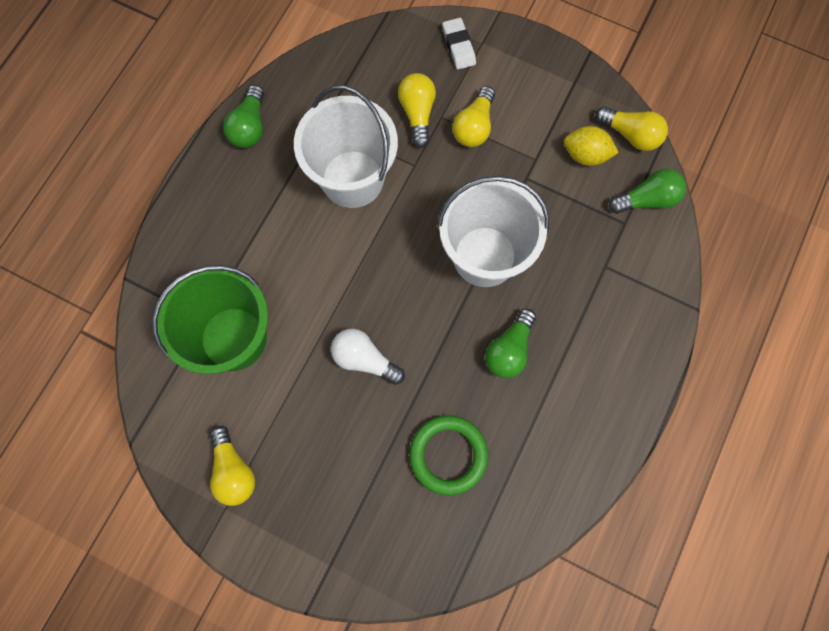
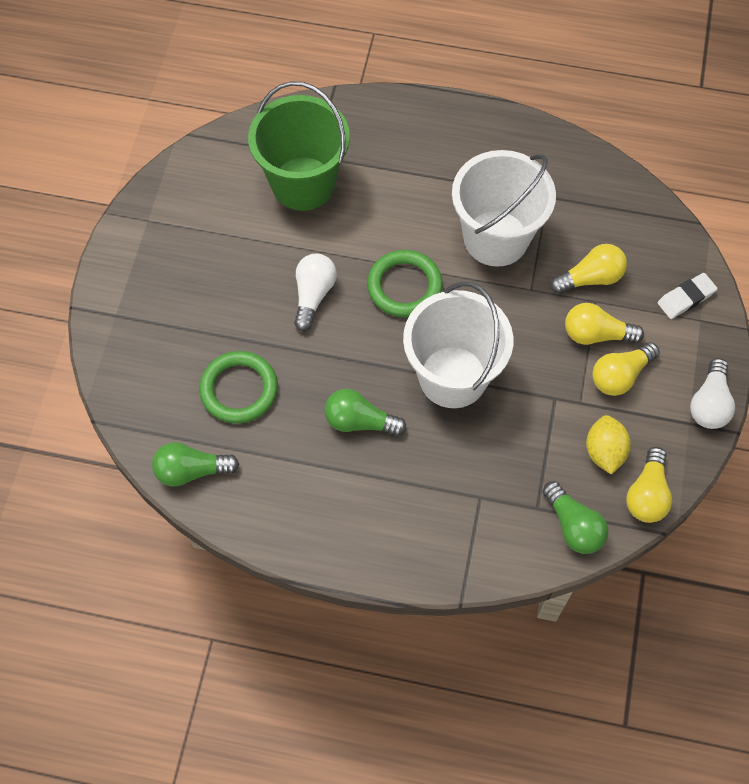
camera: 75 degrees right, 10 degrees down
(233, 471) = (182, 217): yellow light bulb -> yellow light bulb (620, 376)
(250, 127) = (519, 138): green light bulb -> green light bulb (191, 471)
(379, 273) = (404, 286): none -> green ring
(561, 62) = (709, 404): none -> white light bulb

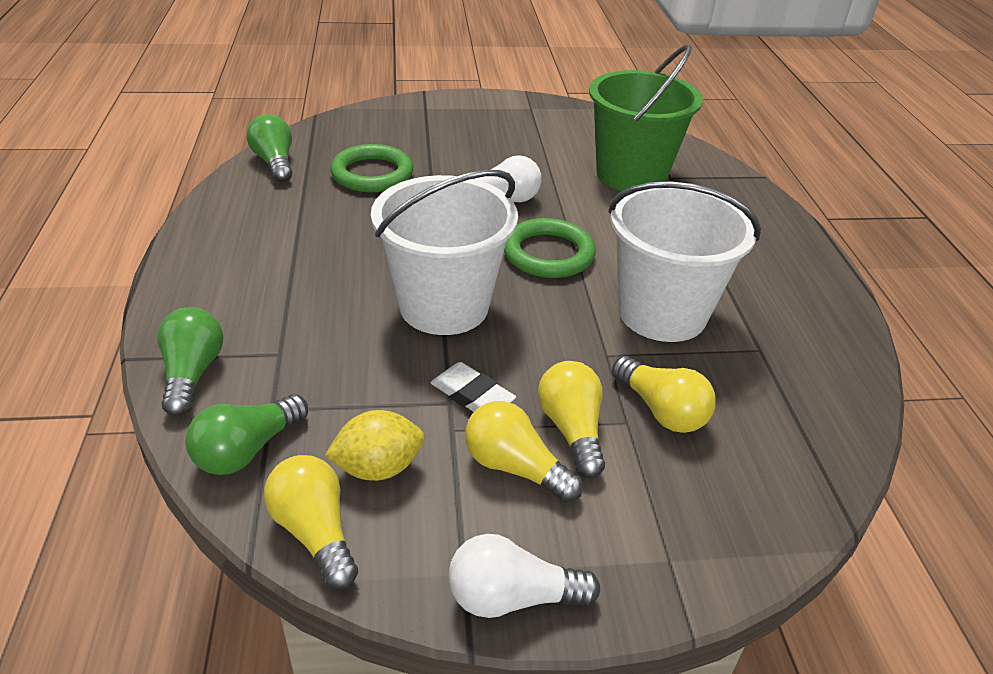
camera: 70 degrees right, 25 degrees down
(359, 421) = (359, 248): green light bulb -> green light bulb (192, 373)
(647, 494) = (315, 532): yellow light bulb -> yellow light bulb turned 60 degrees clockwise
(686, 298) = (699, 532): white eraser -> white eraser (472, 395)

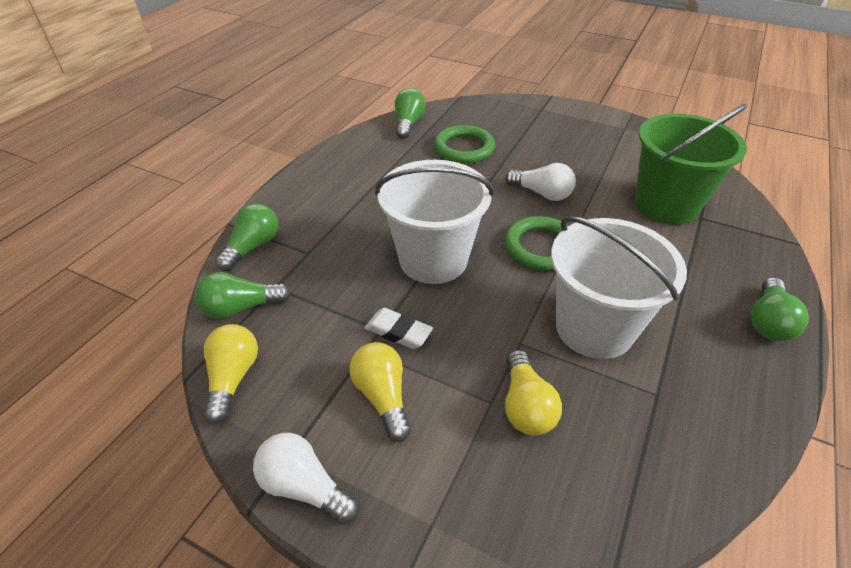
camera: 35 degrees right, 5 degrees up
(378, 468) = (300, 354): yellow lemon -> none
(472, 395) = (398, 331): white eraser -> white eraser turned 45 degrees counterclockwise
(572, 430) = (445, 388): yellow light bulb -> none
(794, 252) = (768, 321): none -> green light bulb

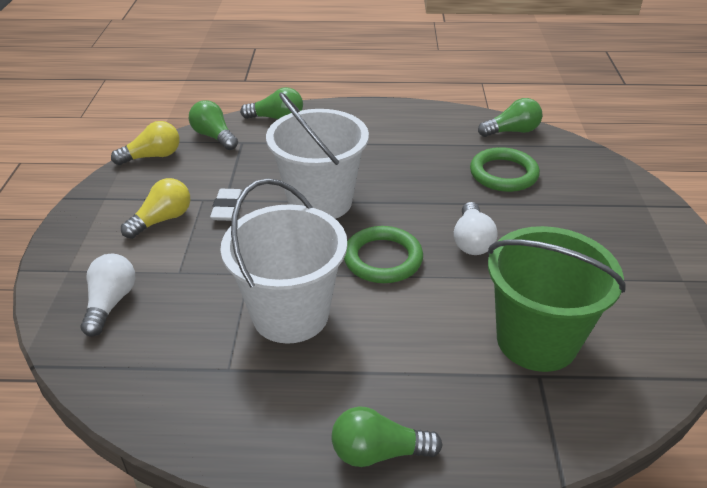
camera: 65 degrees right, 5 degrees down
(304, 487) = (81, 211): white light bulb -> white light bulb (111, 303)
(525, 406) = (182, 291): yellow light bulb -> none

